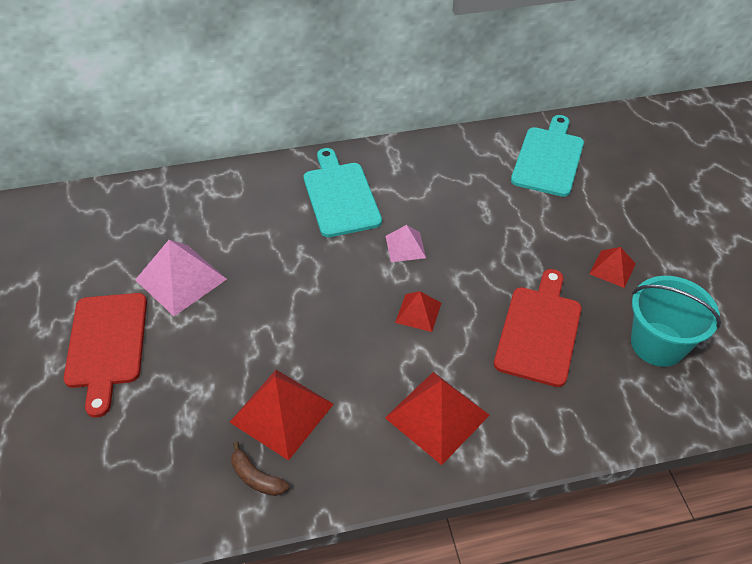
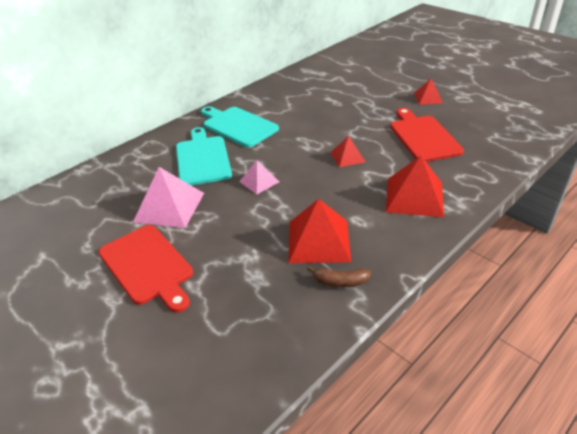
camera: 30 degrees left, 10 degrees down
(405, 247) = (305, 132): pink pyramid -> pink pyramid (259, 181)
(549, 159) = (342, 69): turquoise cutting board -> turquoise cutting board (203, 158)
(657, 344) = (486, 117): turquoise bucket -> none

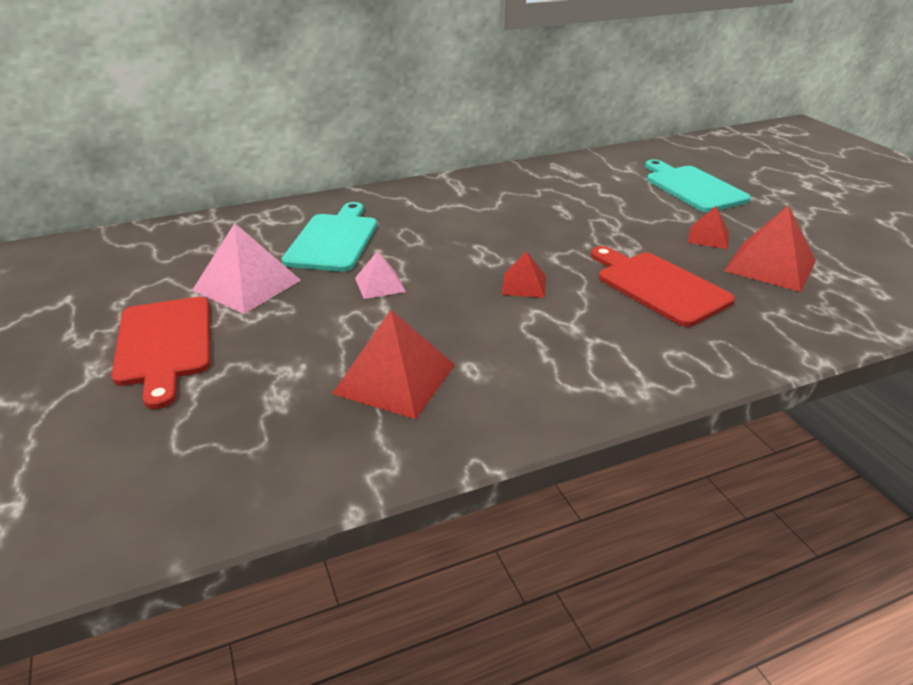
camera: 20 degrees right, 5 degrees down
(238, 126) = (410, 213): turquoise cutting board -> turquoise cutting board (693, 187)
(340, 281) = (379, 439): brown banana -> none
(414, 197) = (578, 361): red pyramid -> red pyramid (770, 265)
(423, 137) = (659, 286): red cutting board -> red cutting board turned 45 degrees counterclockwise

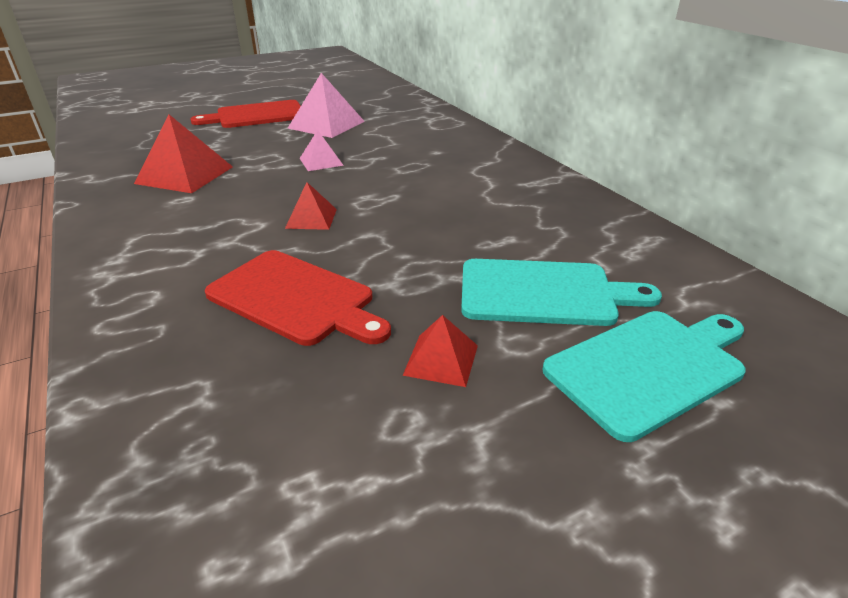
camera: 85 degrees right, 0 degrees up
(334, 240) = (399, 141): turquoise cutting board -> turquoise cutting board (544, 293)
(659, 286) = (295, 299): red cutting board -> red cutting board turned 75 degrees clockwise
(770, 265) = (344, 417): red pyramid -> none

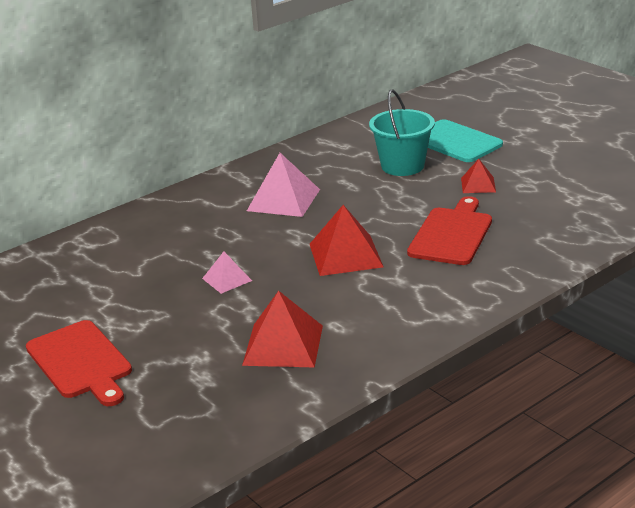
camera: 100 degrees left, 5 degrees down
(311, 218) = (345, 255): red pyramid -> red pyramid, size x1.78
(326, 124) = (113, 303): pink pyramid -> pink pyramid (283, 200)
(544, 293) = (402, 166): turquoise cutting board -> turquoise bucket

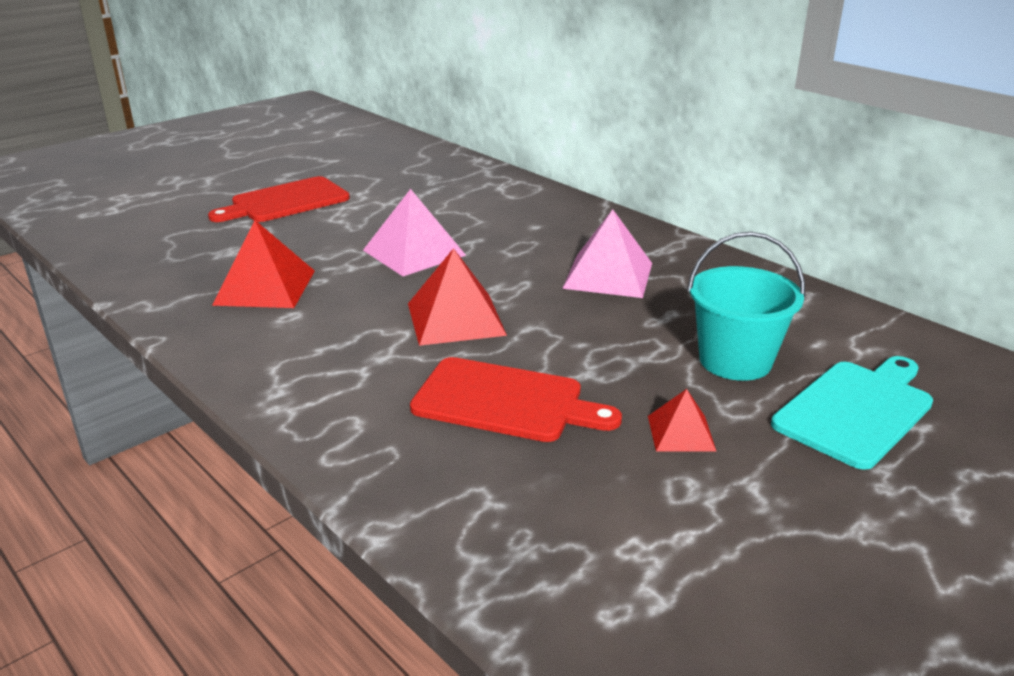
camera: 85 degrees right, 0 degrees up
(227, 279) = (414, 252): pink pyramid -> pink pyramid, size x1.78

